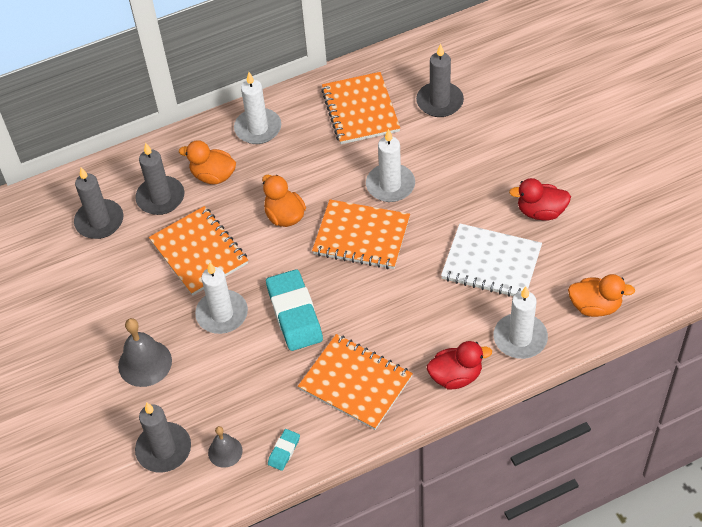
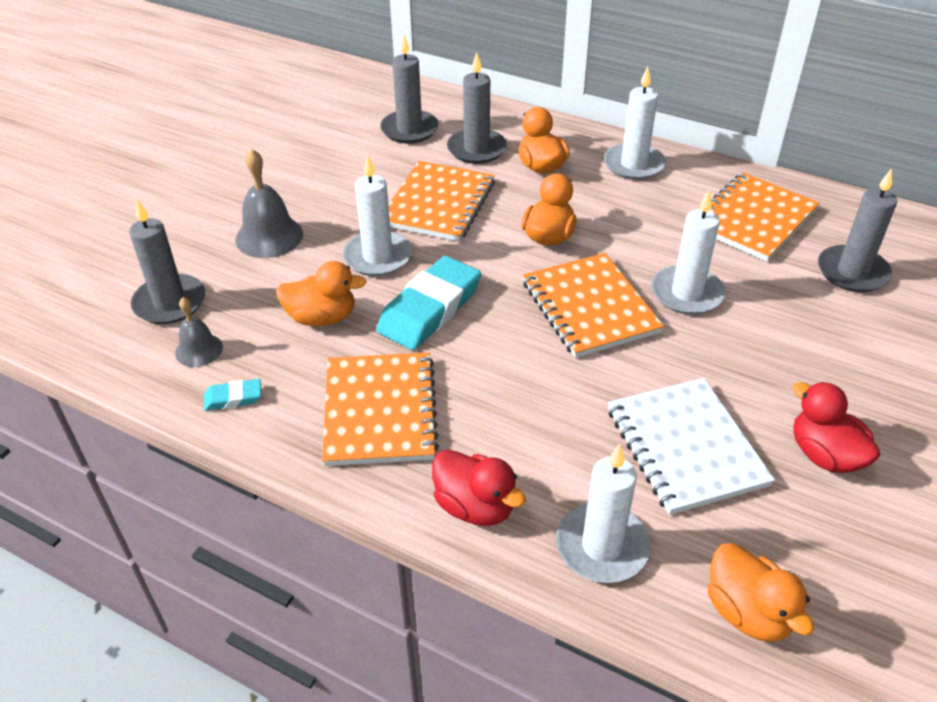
camera: 50 degrees right, 10 degrees down
(253, 372) = (322, 317): none -> orange duck

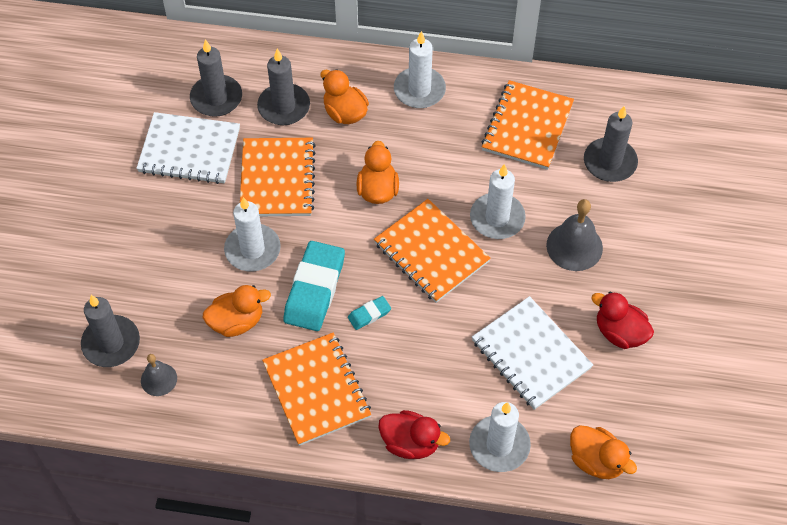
camera: 20 degrees left, 15 degrees up
(233, 398) = (207, 412): turquoise eraser -> turquoise eraser (369, 314)
(269, 236) = (155, 254): grey bell -> grey bell (574, 246)
(358, 162) = (189, 150): none -> white notebook

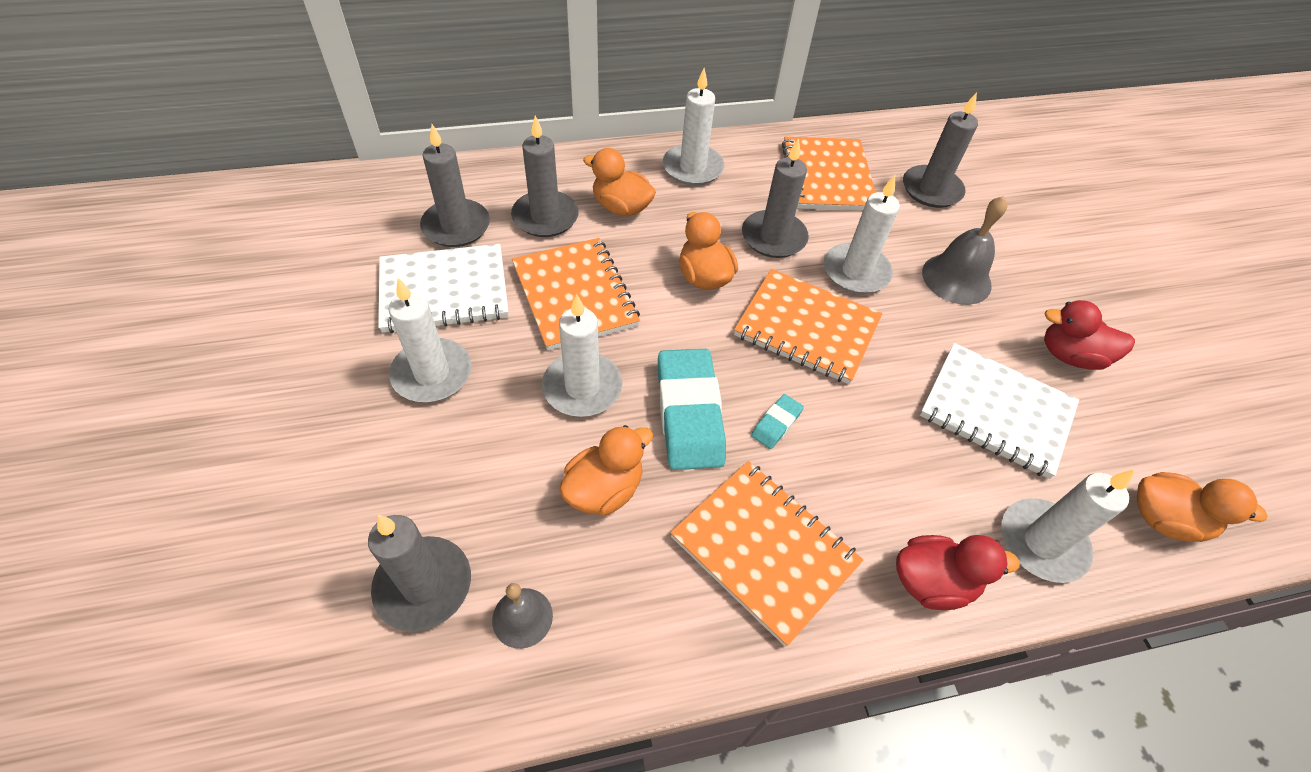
camera: 25 degrees left, 5 degrees down
(160, 211) = (432, 373): none -> white candle
(449, 171) = (773, 237): none -> grey candle

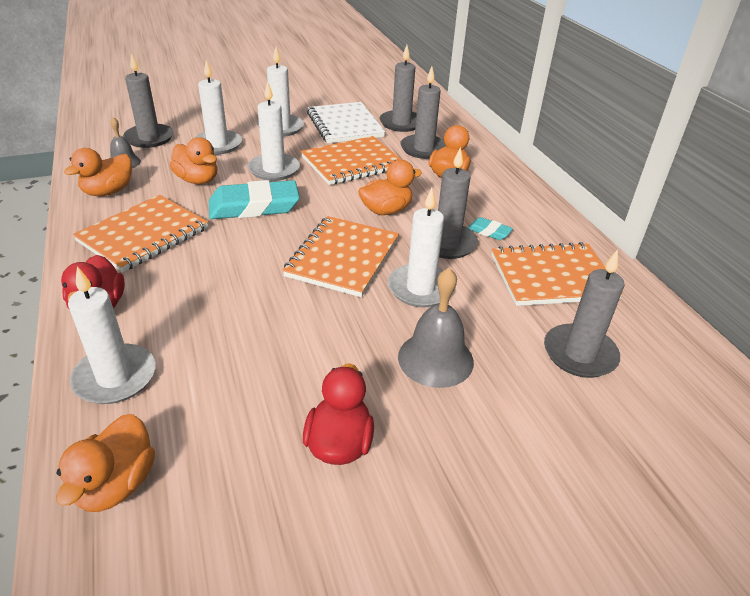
camera: 85 degrees right, 15 degrees down
(631, 626) = (108, 192): none -> orange duck
(692, 168) = (515, 203): white candle -> white candle (217, 145)
(776, 424) = (245, 241): turquoise eraser -> turquoise eraser (489, 231)
(996, 411) = (258, 366): white notebook -> none

